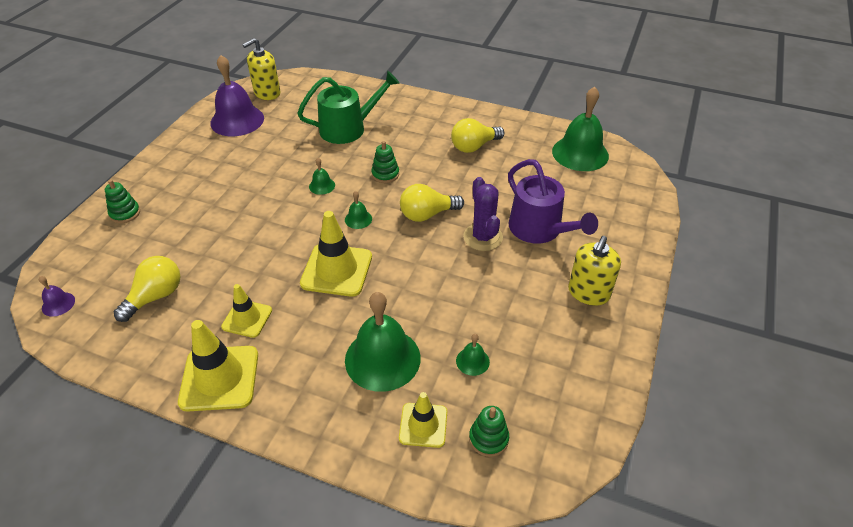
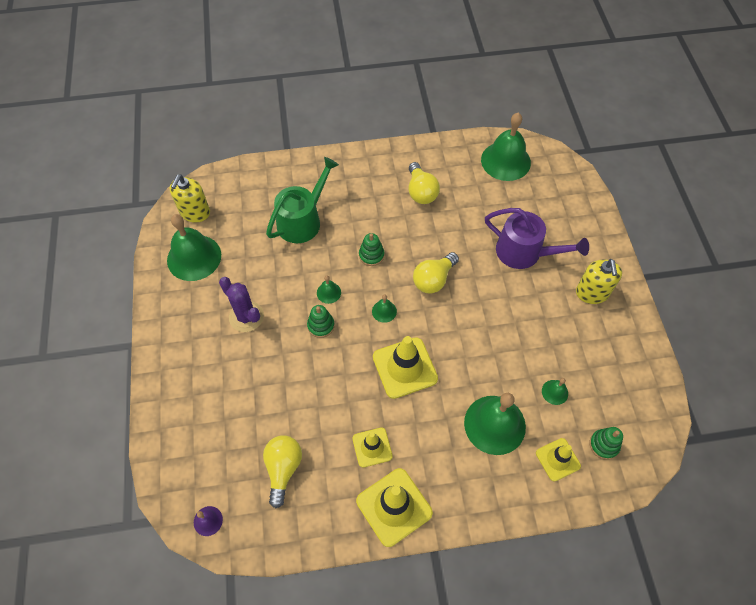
camera: 30 degrees left, 15 degrees up
(125, 213) = (182, 407): green stacking toy -> green stacking toy (321, 325)
(237, 120) = (194, 257): purple bell -> green bell
(474, 146) = (421, 192): yellow light bulb -> yellow light bulb turned 45 degrees counterclockwise
(483, 237) = (489, 280): purple cactus -> purple cactus (246, 316)

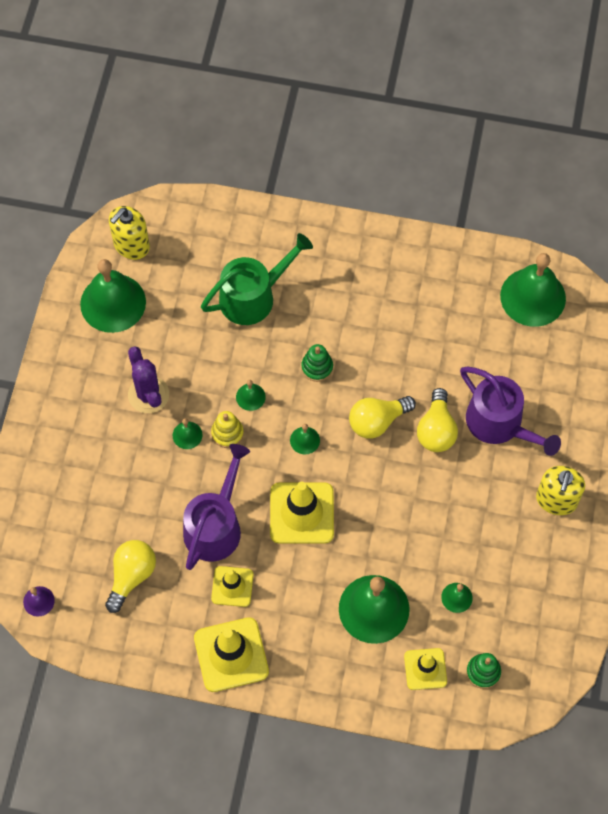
camera: 20 degrees right, 5 degrees up
(289, 337) = (187, 435): none -> green bell
(321, 325) = (227, 433): green stacking toy -> yellow stacking toy
(339, 402) = (215, 526): none -> purple watering can
(421, 192) = (409, 305): yellow light bulb -> yellow light bulb (436, 430)

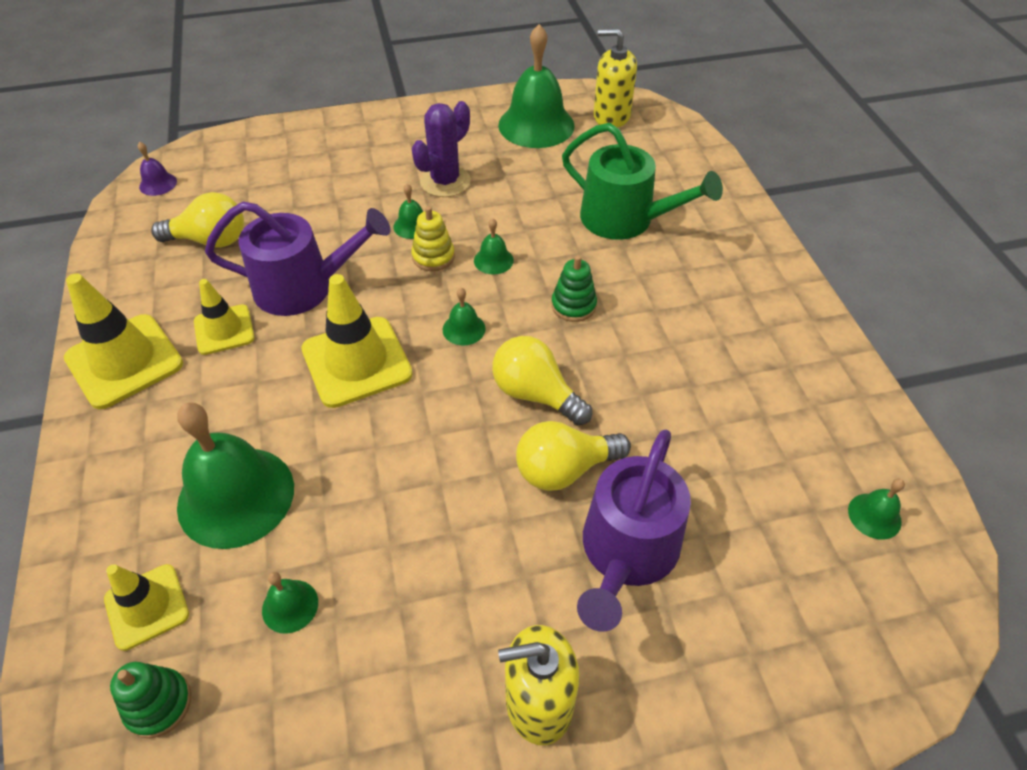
camera: 65 degrees right, 15 degrees down
(533, 297) = (874, 516): green bell -> green bell, size x0.44

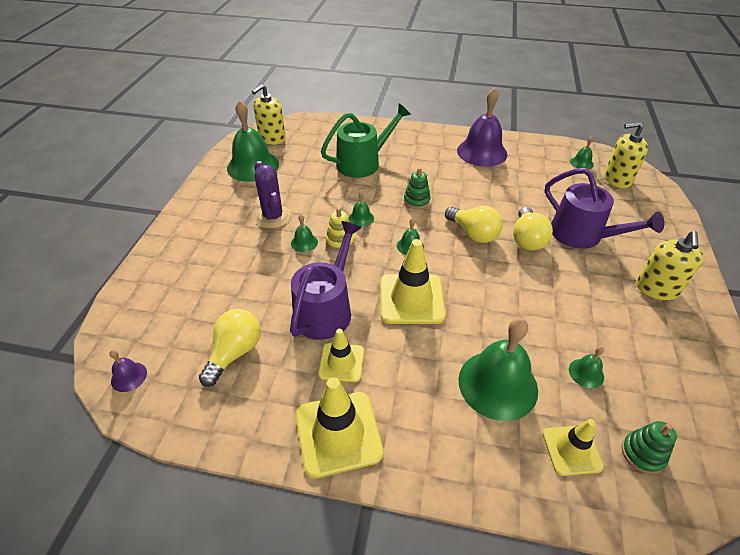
camera: 65 degrees left, 5 degrees down
(535, 394) = (473, 233): yellow light bulb -> yellow light bulb turned 105 degrees counterclockwise
(776, 350) = (482, 152): none -> purple bell
(865, 592) = (617, 179): none -> yellow soap dispenser

